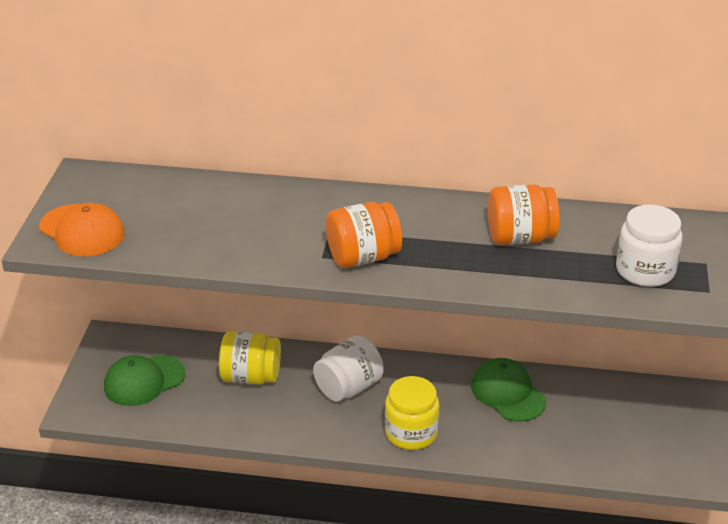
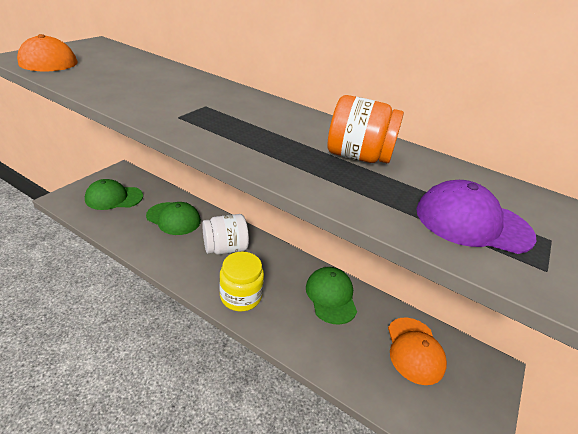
camera: 20 degrees right, 0 degrees up
(251, 377) = (173, 218): yellow jar -> green cap
(363, 257) = (208, 127): orange jar -> none
(622, 412) = (414, 350): none -> orange cap
(645, 270) = (472, 222): white jar -> purple cap

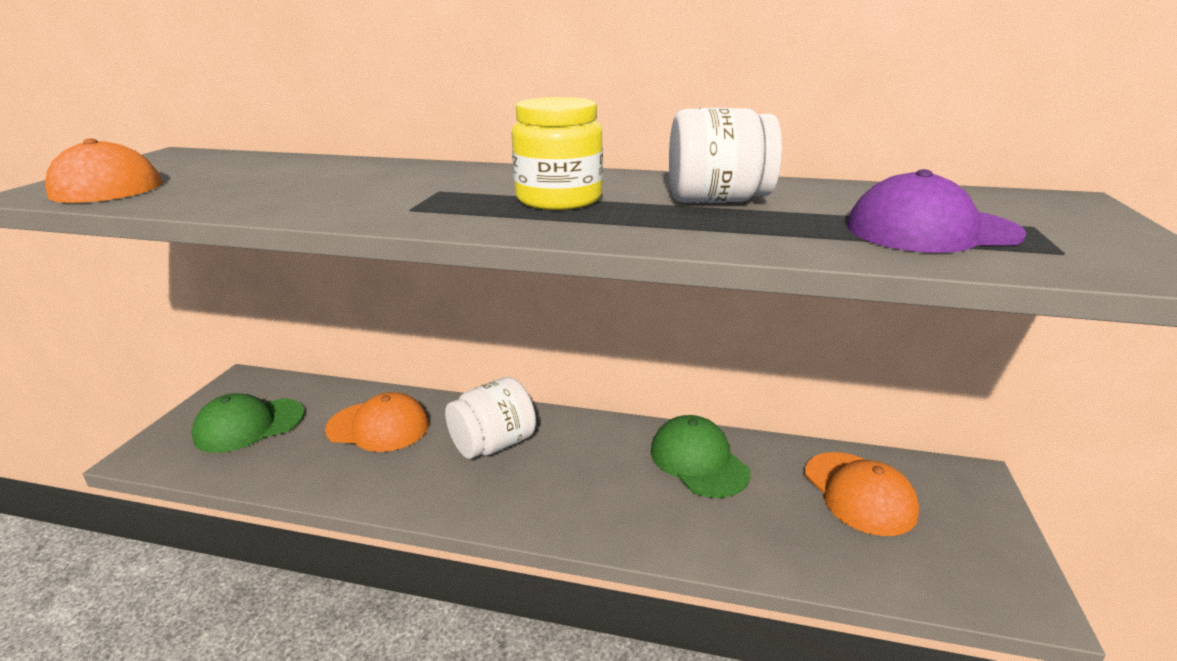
camera: 15 degrees left, 10 degrees down
(173, 218) = (378, 427): green cap -> orange cap
(241, 296) = (561, 505): yellow jar -> yellow jar (559, 199)
(358, 156) = (717, 200): orange jar -> white jar

